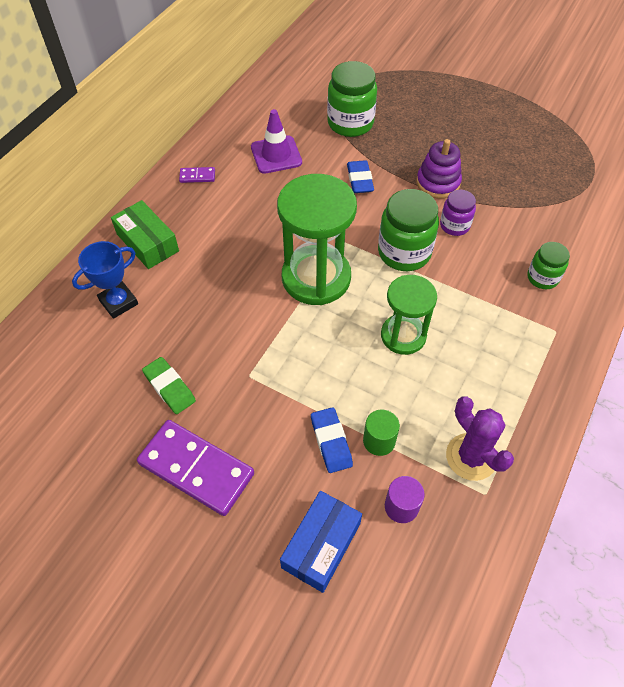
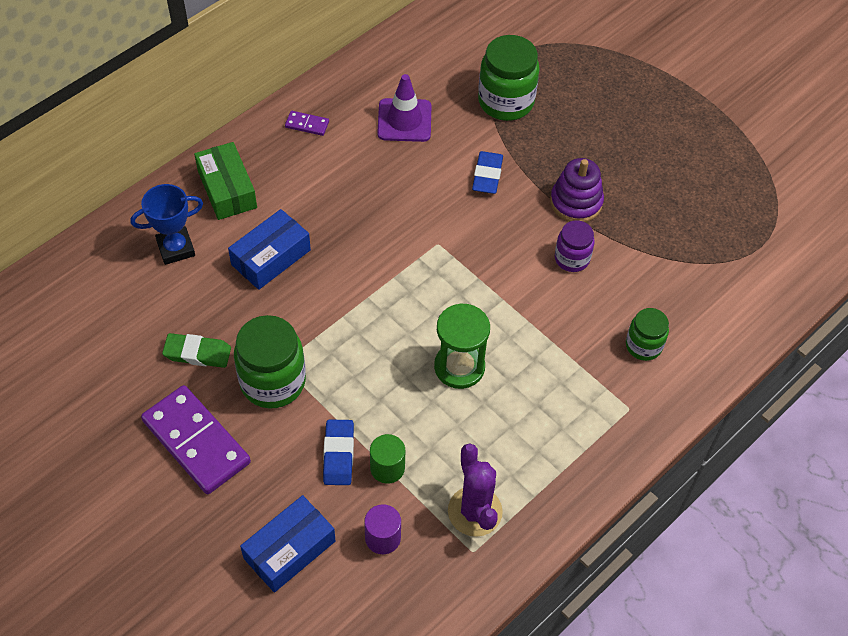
camera: 15 degrees right, 0 degrees up
(169, 387) = (197, 353): green eraser -> green eraser turned 60 degrees counterclockwise
(206, 288) = (271, 257): none -> blue box
(316, 278) = (392, 277): green hourglass -> none
(404, 252) = (500, 275): green jar -> green jar (273, 381)

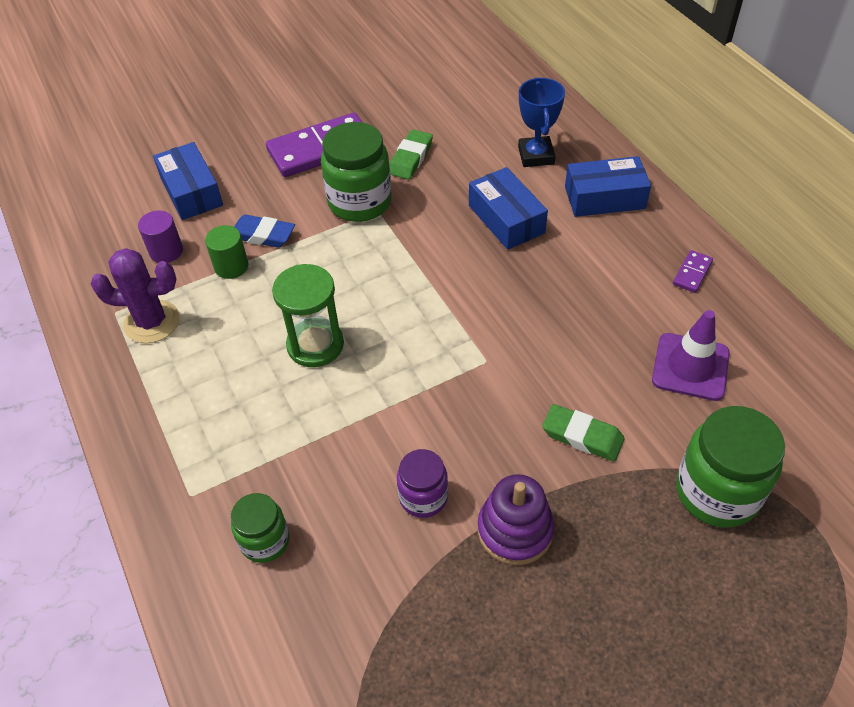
camera: 110 degrees right, 5 degrees down
(227, 189) = (604, 198): green box -> blue box
(487, 175) = (582, 436): blue eraser -> green eraser

